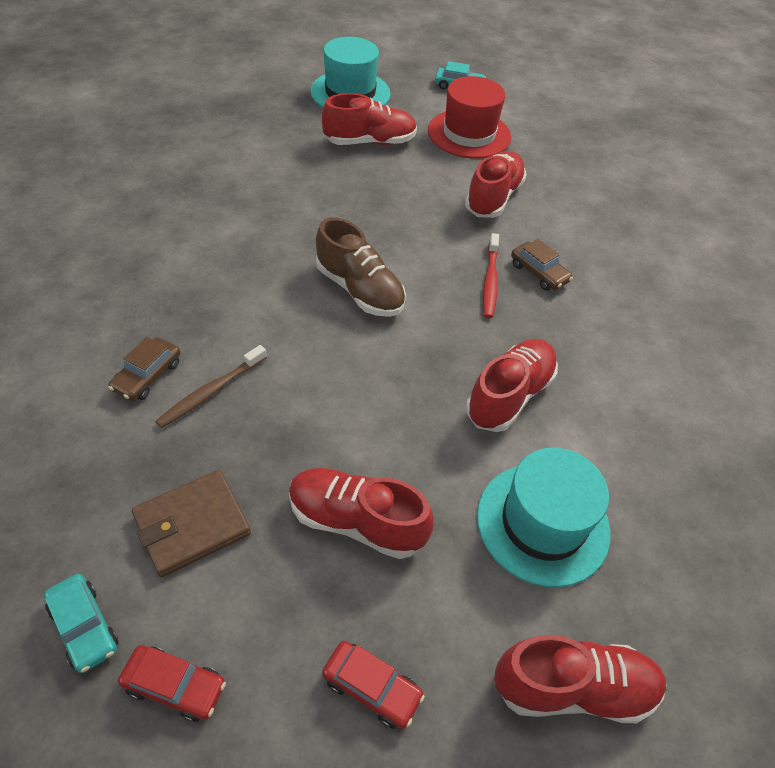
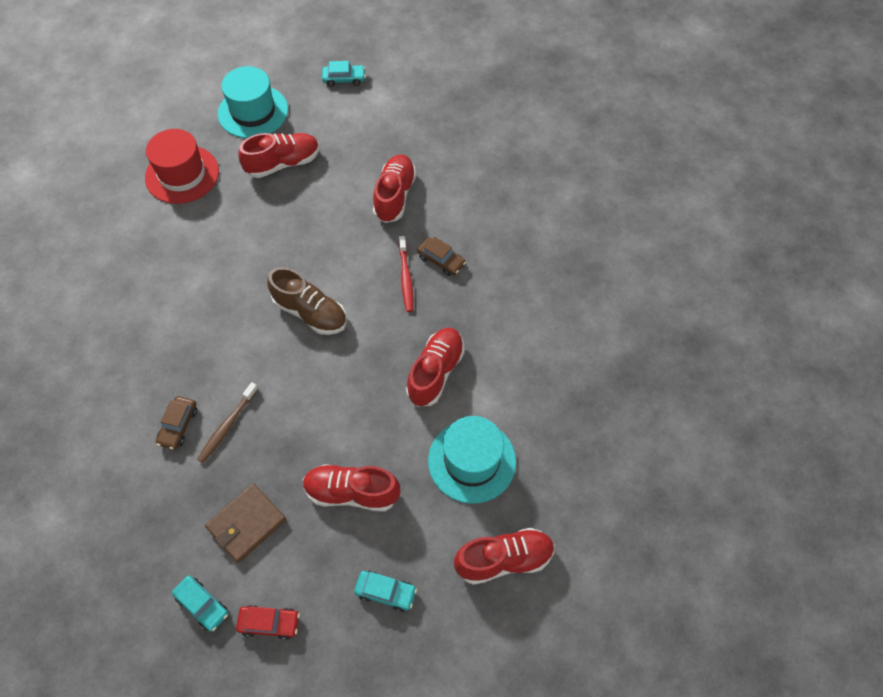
camera: 10 degrees left, 10 degrees up
(372, 687) = (385, 592): red car -> turquoise car
(469, 134) = (363, 132): red hat -> red hat (182, 174)

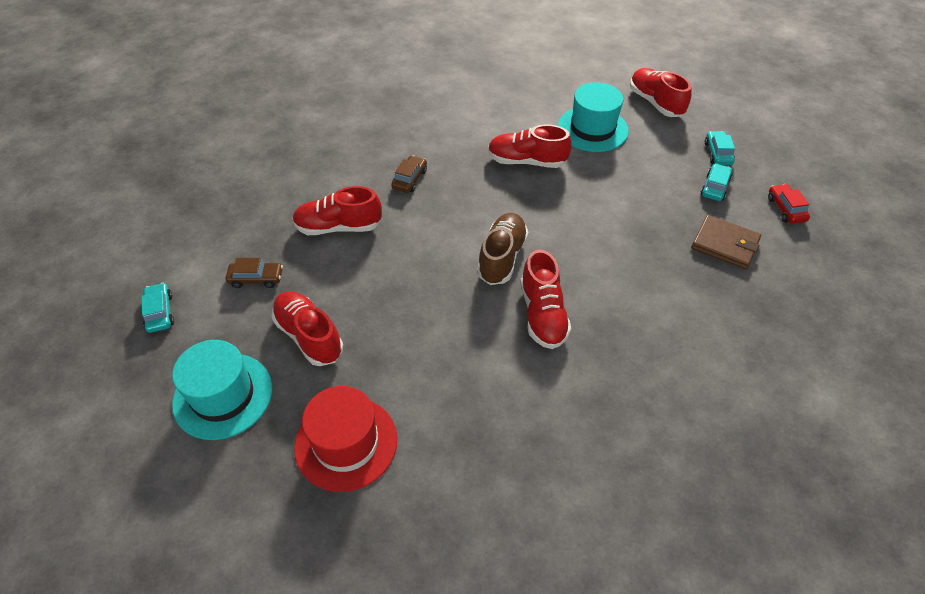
camera: 105 degrees left, 10 degrees down
(178, 426) = (670, 324): brown car -> brown car (256, 278)
(202, 605) = (804, 253): turquoise car -> turquoise car (715, 187)
(227, 426) = (649, 285): brown toothbrush -> none
(352, 492) = (657, 187): red shoe -> red shoe (542, 314)
(406, 278) = (437, 198): red toothbrush -> none

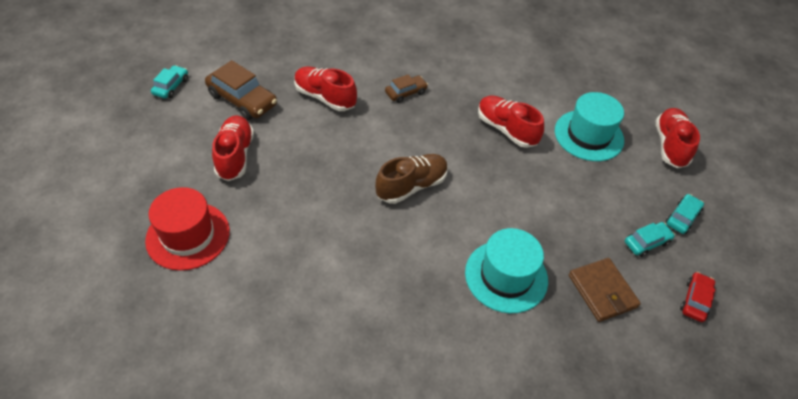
camera: 35 degrees right, 0 degrees up
(223, 395) = (153, 158): turquoise hat -> turquoise hat (506, 276)
(256, 278) = (242, 100): brown car -> brown car, size x1.75
(542, 314) = (397, 244): red shoe -> none

